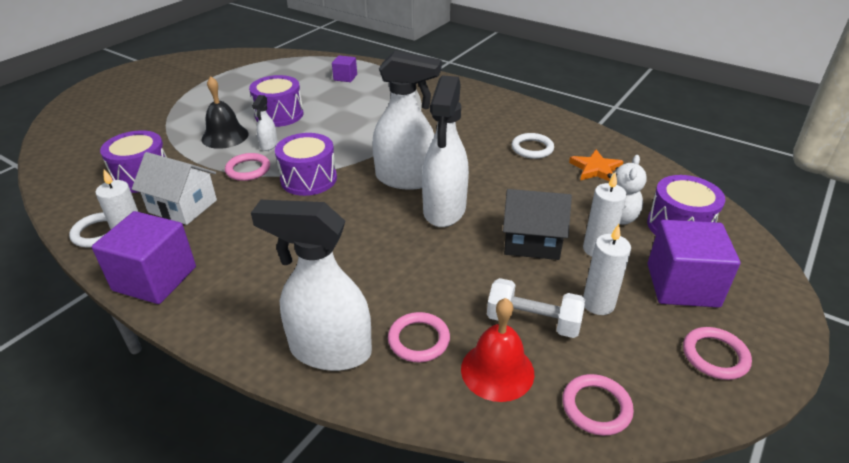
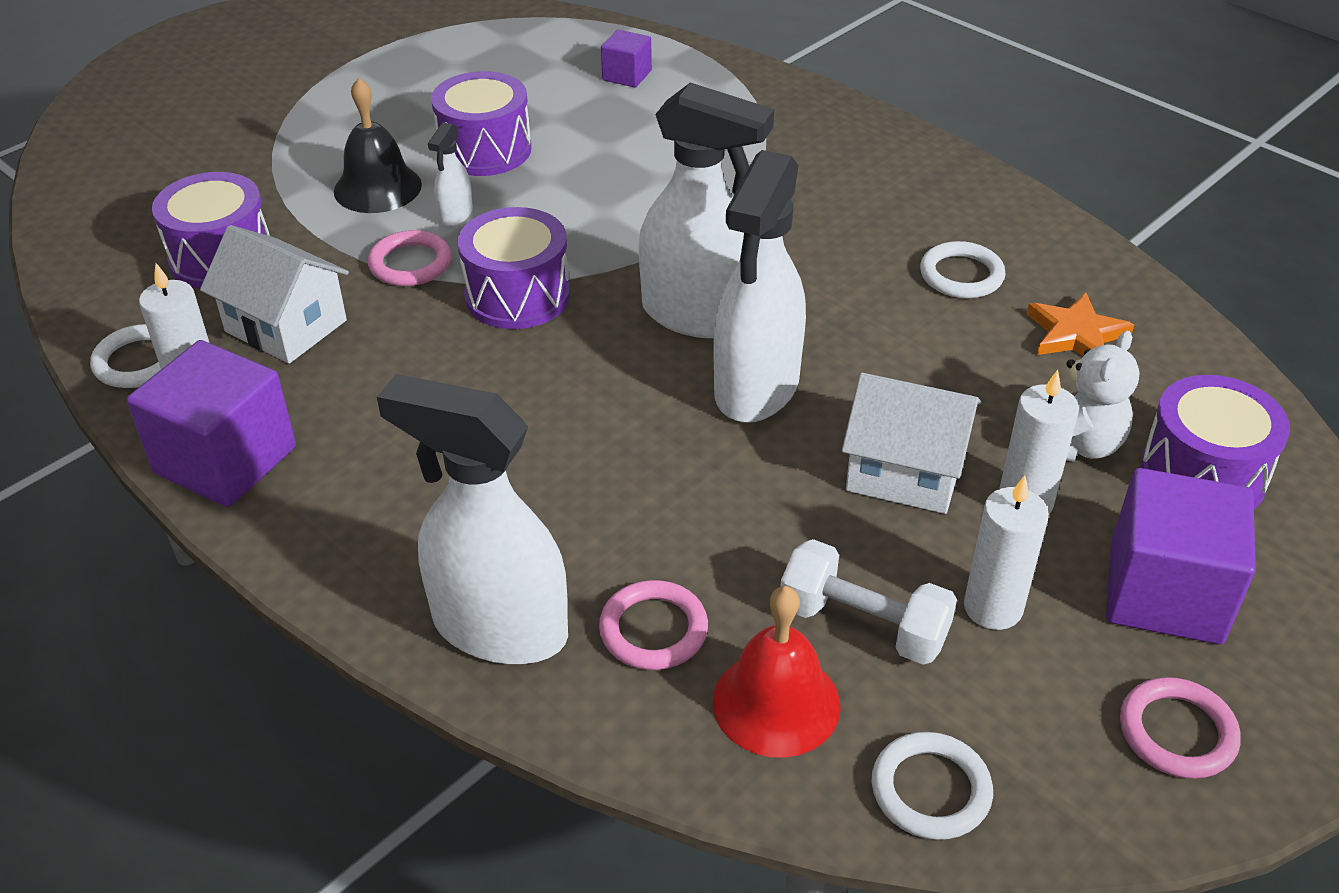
camera: 10 degrees right, 5 degrees up
(532, 241) = (905, 471): black house -> white house
(596, 407) = (930, 790): pink ring -> white ring

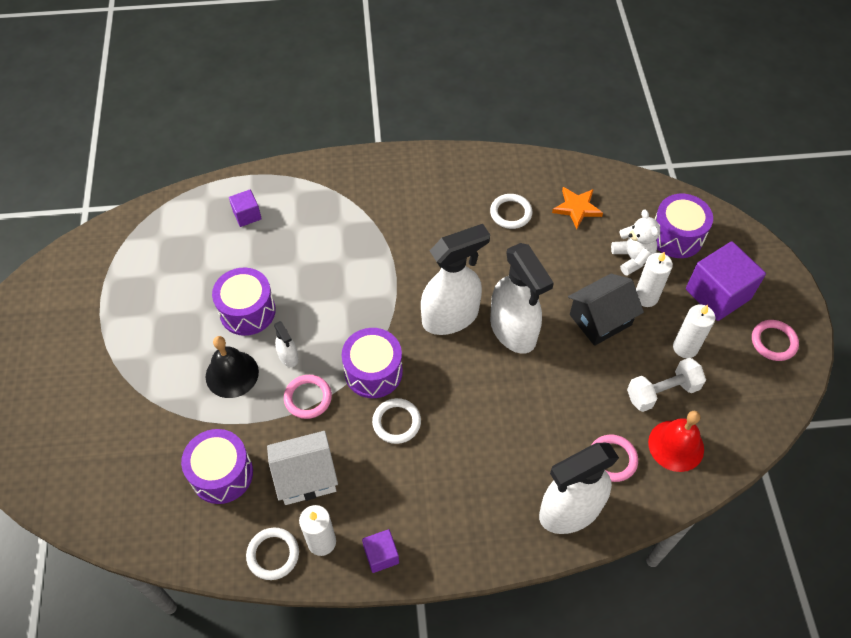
camera: 50 degrees left, 15 degrees up
(225, 460) = (381, 555): purple cube -> purple cube, size x0.51
(905, 471) = (600, 320): white house -> black house
(930, 790) = (745, 428): white ring -> white ring (396, 422)

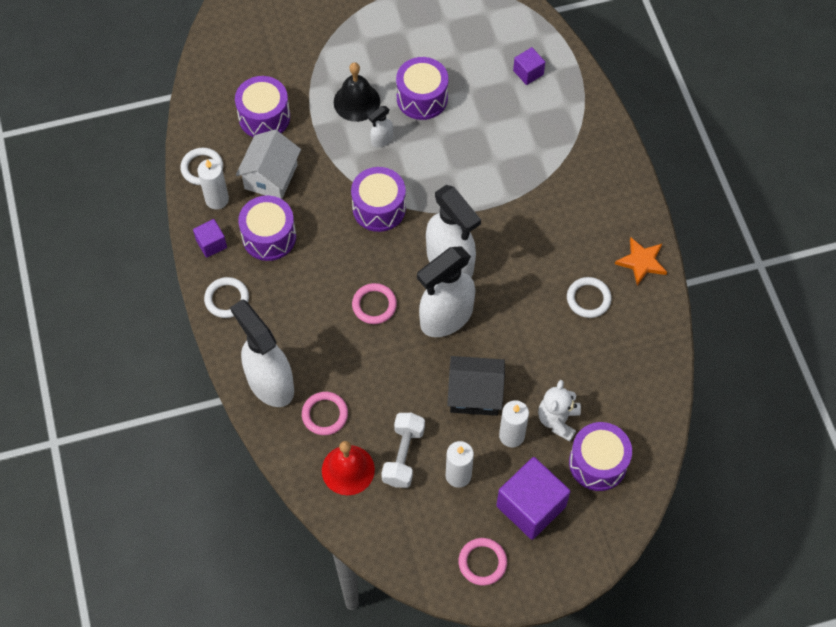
camera: 80 degrees right, 5 degrees up
(306, 477) = (271, 177): white house -> white house turned 45 degrees clockwise
(308, 398) = (344, 163): pink ring -> pink ring (374, 305)
(385, 489) = (269, 237): none -> purple drum
(396, 422) = (332, 235): white ring -> white ring (227, 299)
(577, 208) = (611, 361): orange star -> orange star (641, 262)
(600, 320) = (475, 394): black house -> black house turned 45 degrees counterclockwise
(632, 258) = (558, 420): white teddy bear -> white teddy bear turned 135 degrees clockwise
(662, 392) = (403, 455): white dumbbell -> white dumbbell turned 45 degrees clockwise

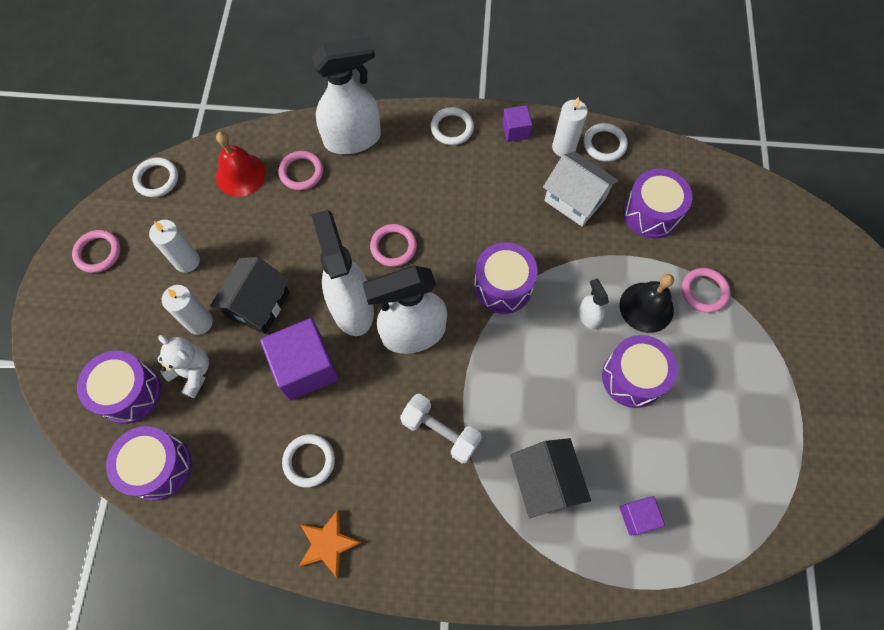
camera: 110 degrees right, 5 degrees up
(269, 237) = (505, 179): purple drum -> purple drum (159, 467)
(326, 65) = (704, 291): none -> pink ring
(382, 548) = (157, 179): none -> white ring
(403, 455) = (230, 222): white dumbbell -> white dumbbell (440, 431)
(530, 135) = (545, 482): none -> black house
(531, 506) = (123, 313): purple cube -> purple cube (305, 367)

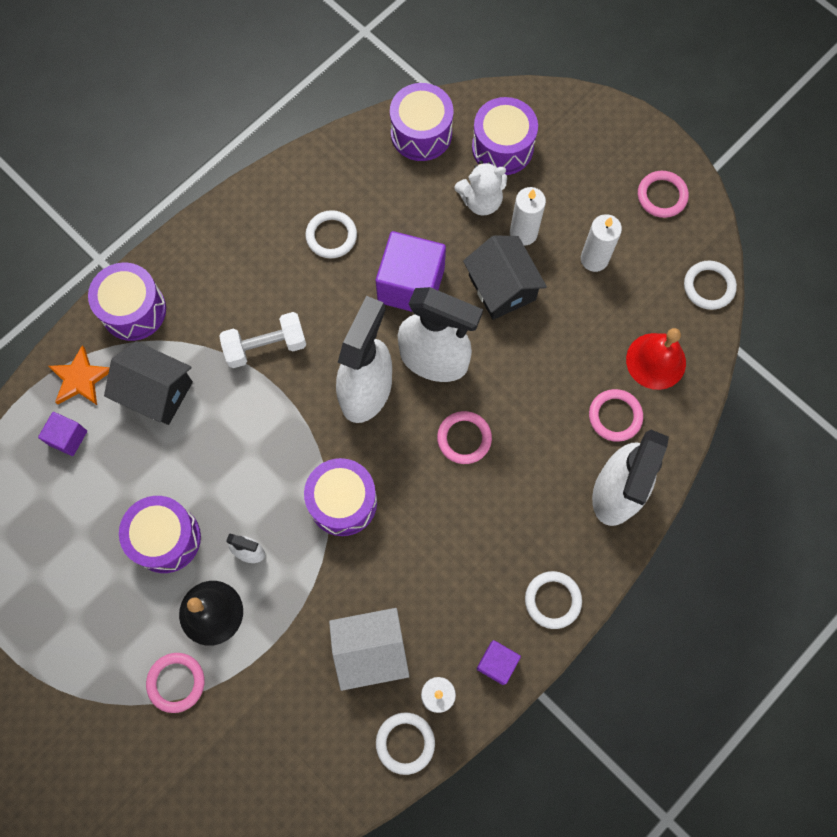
camera: 130 degrees right, 5 degrees up
(328, 544) = (259, 207): orange star -> orange star (80, 379)
(651, 213) = (292, 712): purple drum -> purple drum (133, 310)

